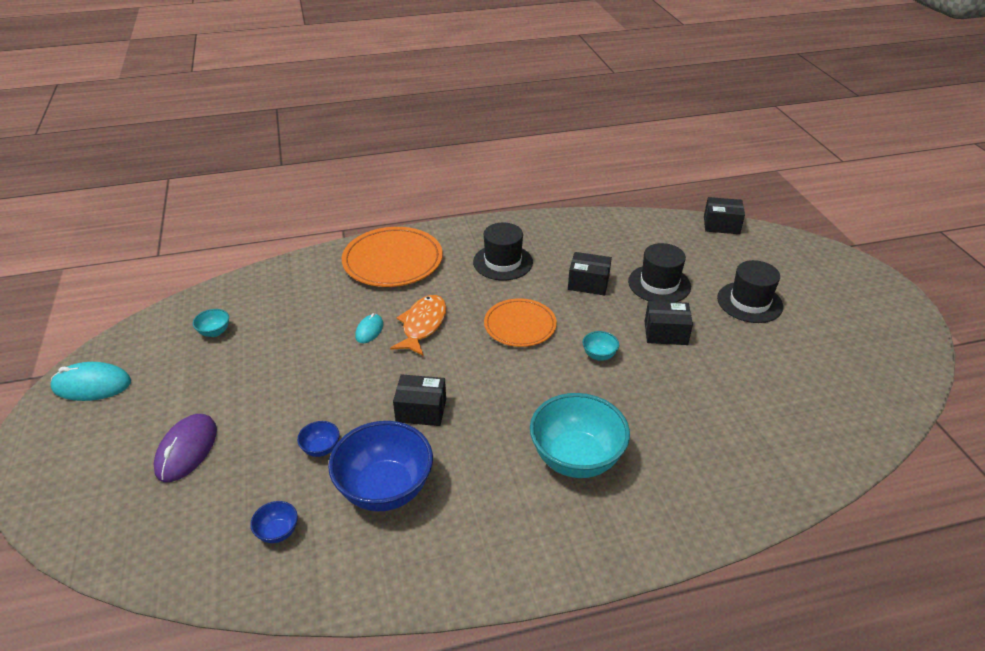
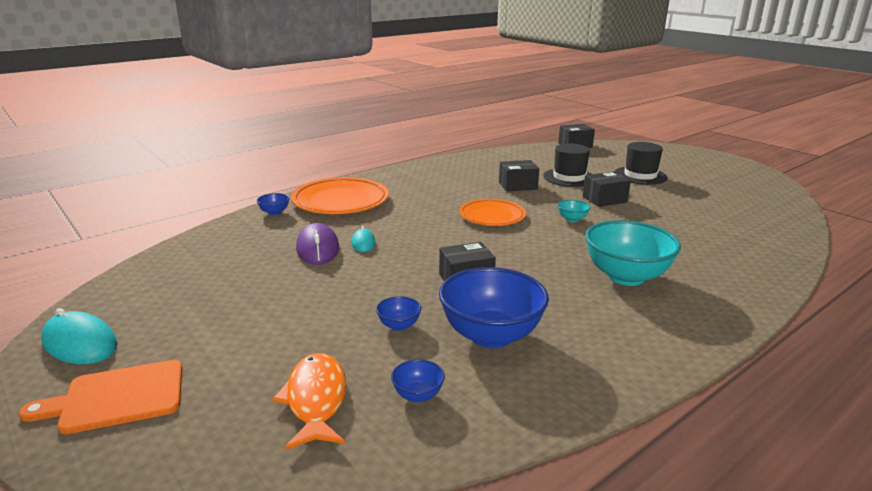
camera: 25 degrees left, 15 degrees down
(85, 451) = (117, 397): none -> orange cutting board
(92, 385) = (80, 343): turquoise mouse -> turquoise mouse turned 60 degrees clockwise
(187, 450) = (250, 363): purple mouse -> purple mouse (318, 248)
(214, 332) = (201, 275): turquoise bowl -> none
(323, 263) = (274, 212): none -> blue bowl
(422, 325) = (409, 231): orange fish -> orange fish (316, 400)
(503, 262) = (437, 186): black hat -> none

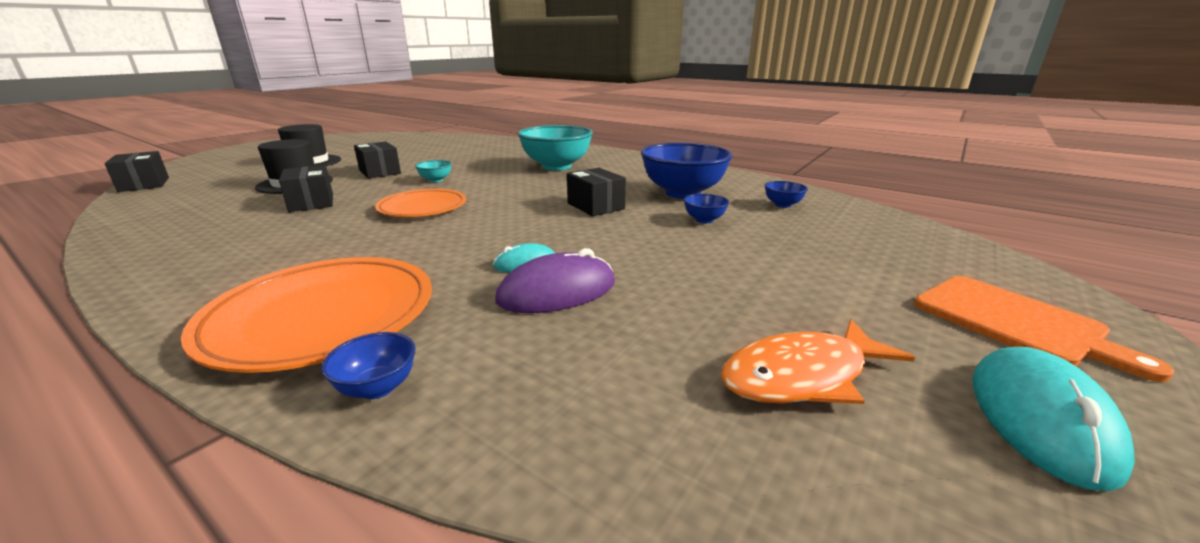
camera: 105 degrees left, 0 degrees up
(316, 400) = (841, 231): orange fish -> orange fish (802, 375)

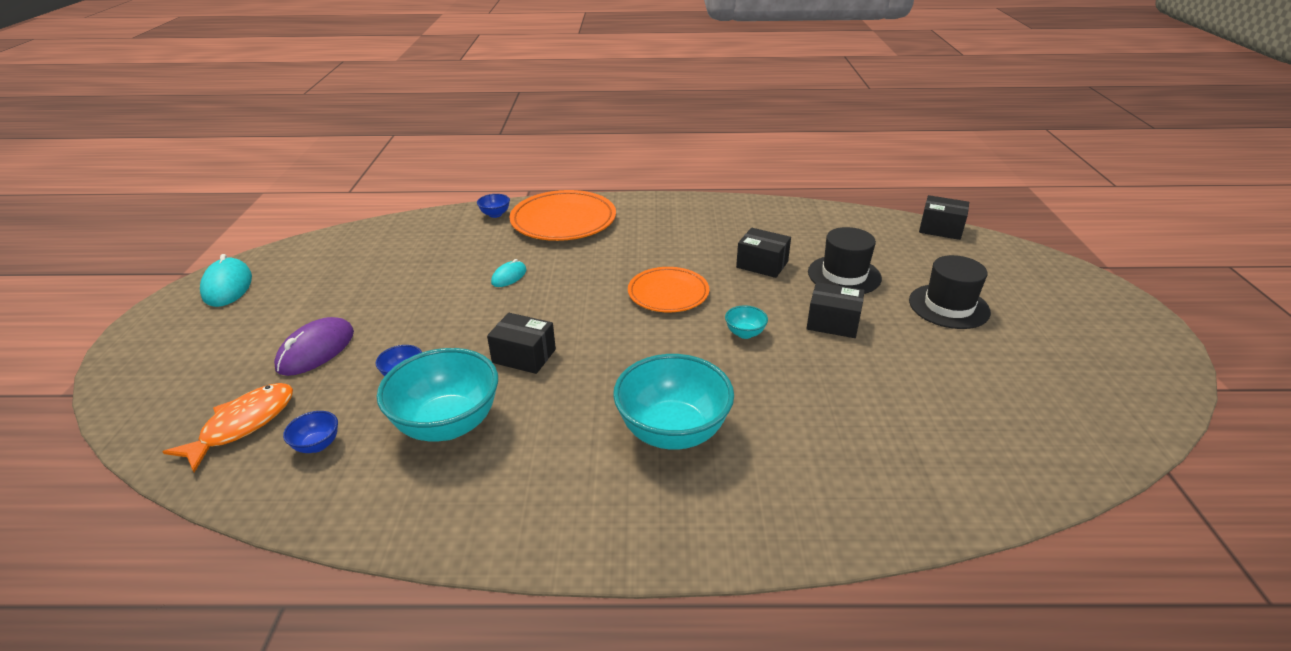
camera: 145 degrees right, 10 degrees up
(557, 292) = (468, 267): purple mouse -> purple mouse (316, 350)
(682, 193) = (447, 424): blue bowl -> turquoise bowl
(802, 375) = (326, 270): orange fish -> orange fish (243, 425)
(1015, 322) = (186, 340): orange cutting board -> none

